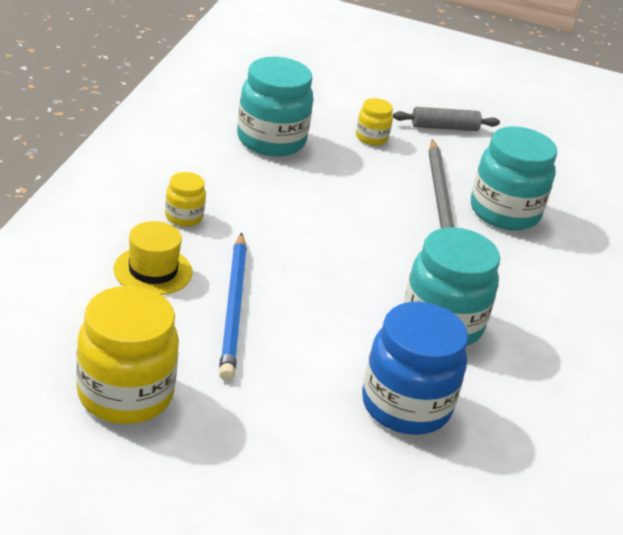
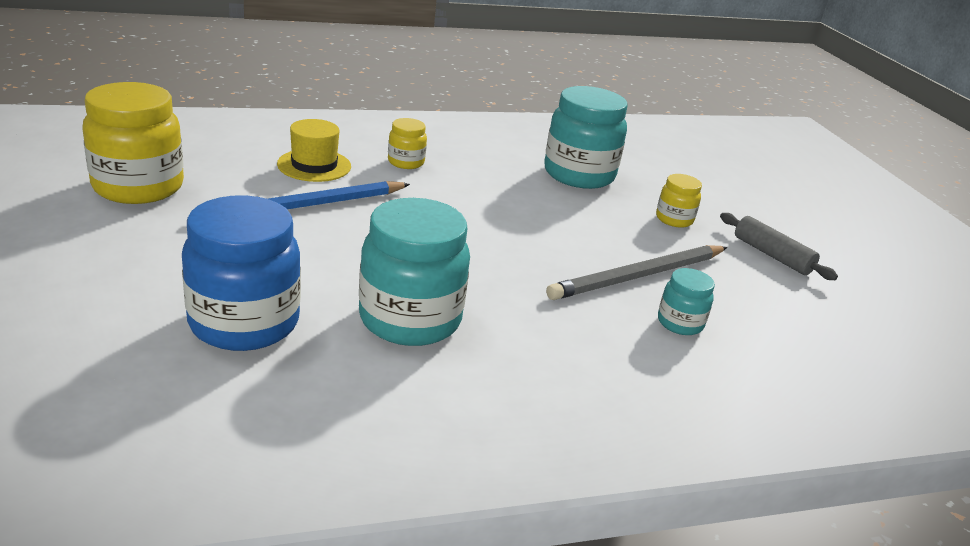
camera: 60 degrees right, 5 degrees down
(504, 212) = (680, 323): turquoise jar -> turquoise jar, size x0.49

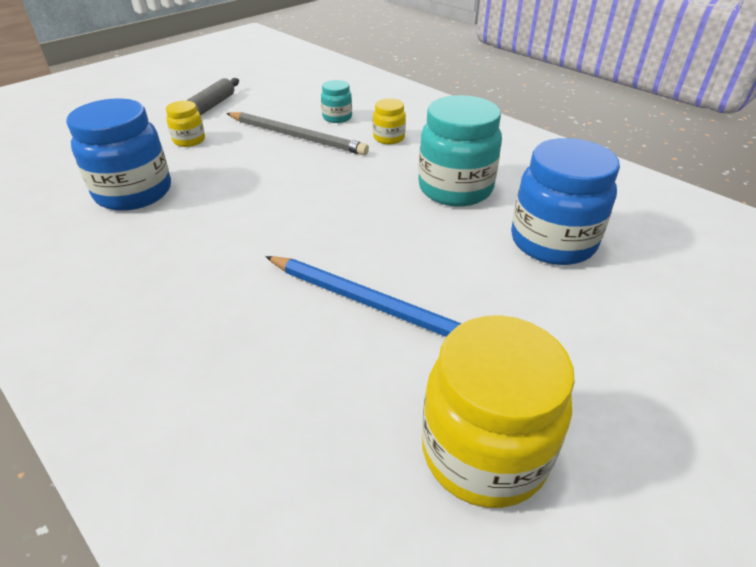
camera: 115 degrees left, 10 degrees up
(314, 165) = (272, 349): yellow hat -> none
(406, 162) = (198, 292): yellow jar -> yellow jar (389, 138)
(579, 175) = (134, 193): turquoise jar -> blue jar

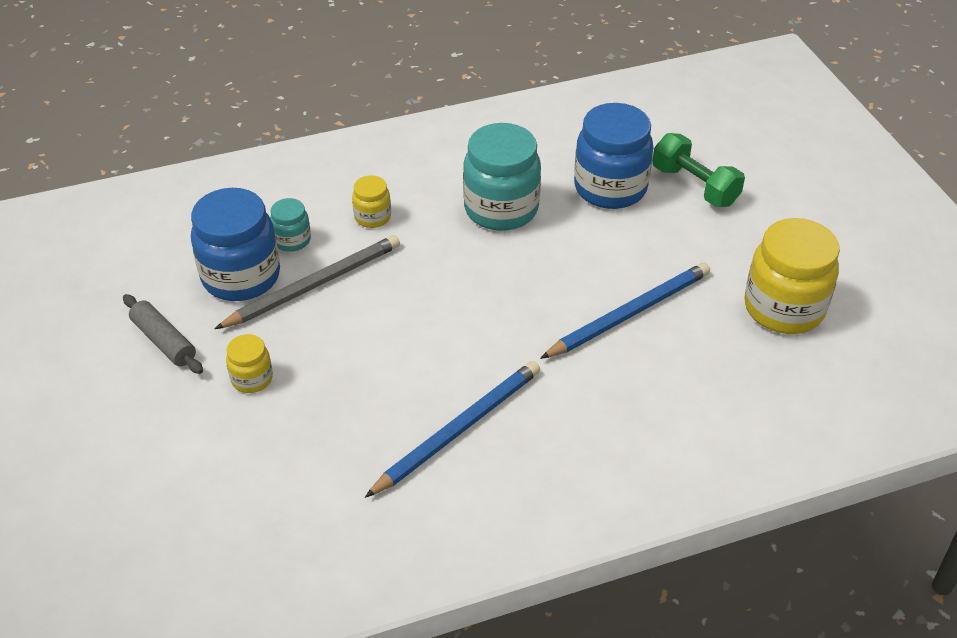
camera: 65 degrees left, 5 degrees up
(134, 193) = (349, 443): blue jar -> blue jar (241, 277)
(163, 239) = (458, 429): none -> blue pencil
(628, 302) = (695, 186): none -> green dumbbell

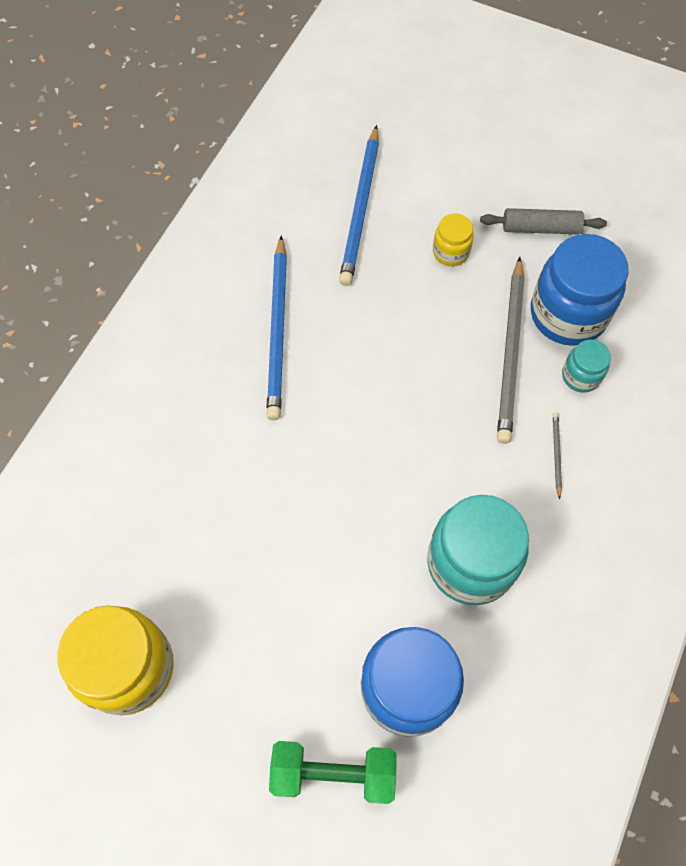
camera: 135 degrees right, 20 degrees up
(372, 217) = (556, 454): yellow jar -> grey pencil
(629, 313) = (253, 540): blue pencil -> blue pencil (361, 209)

